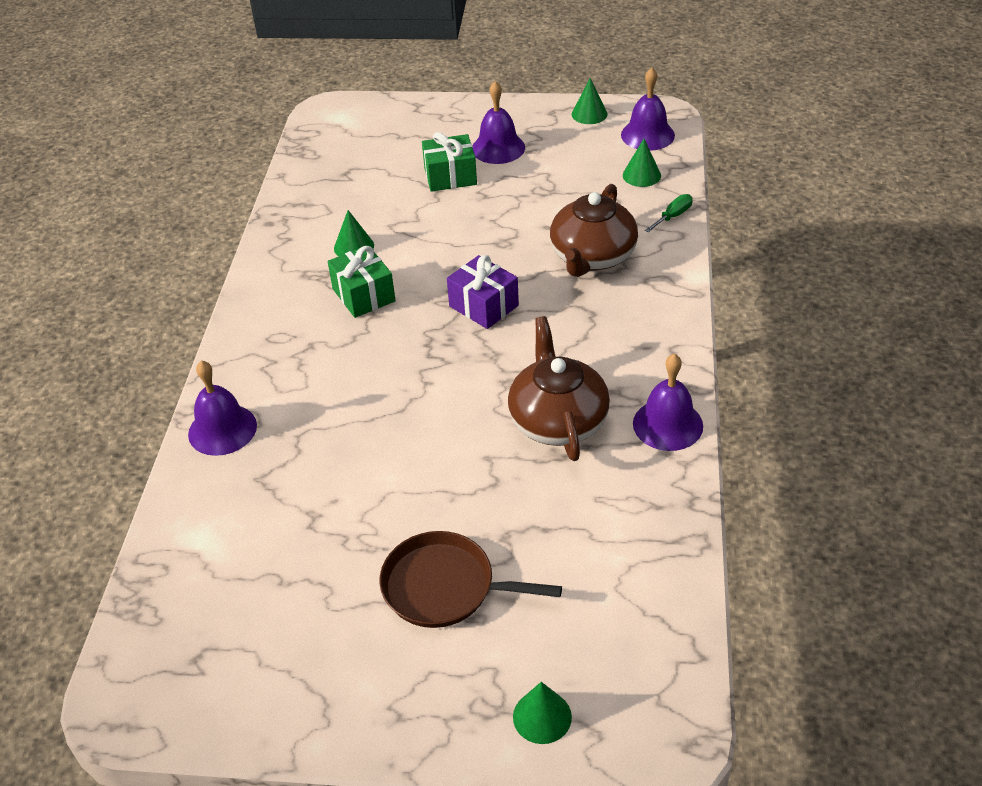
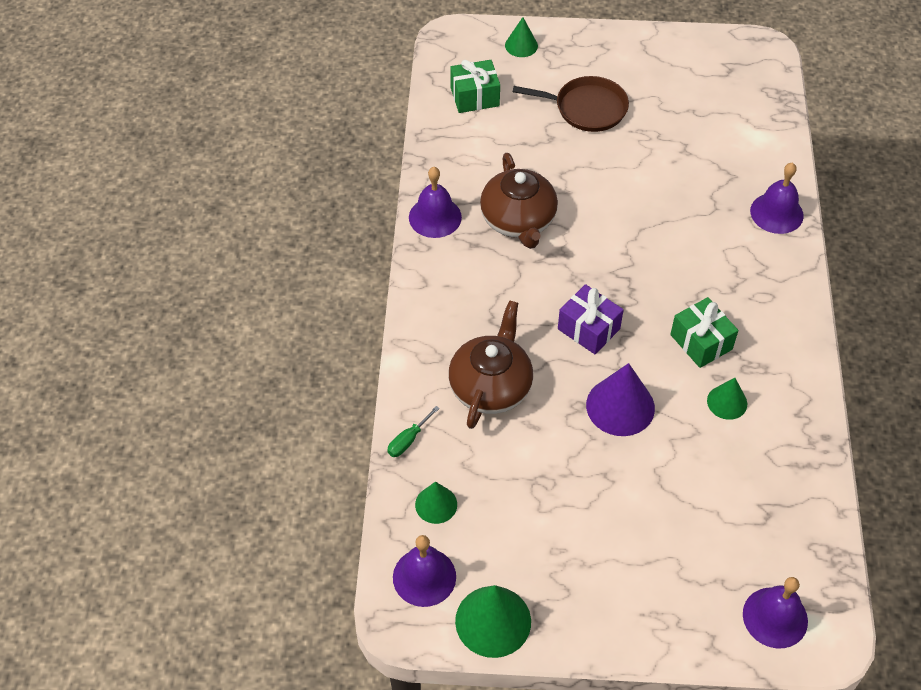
camera: 175 degrees right, 10 degrees up
(450, 176) = (647, 506): green gift -> green gift (474, 97)
(461, 242) = (620, 406): none -> purple cone
(498, 148) = (599, 556): purple bell -> purple bell (775, 617)
(589, 114) = (493, 621): green cone -> green cone, size x1.70

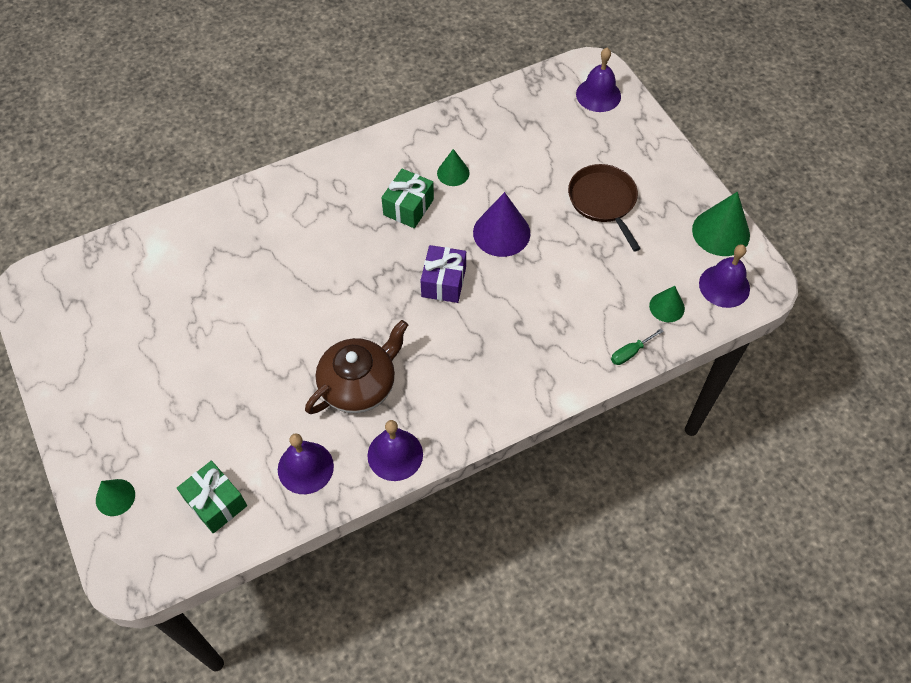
camera: 120 degrees left, 5 degrees up
(408, 440) = (630, 353): green screwdriver -> green screwdriver turned 135 degrees clockwise
(491, 386) = (542, 322): brown teapot -> none
(586, 108) = (184, 395): brown pan -> brown pan (603, 201)
(776, 213) = (243, 206): purple bell -> purple bell (305, 467)

